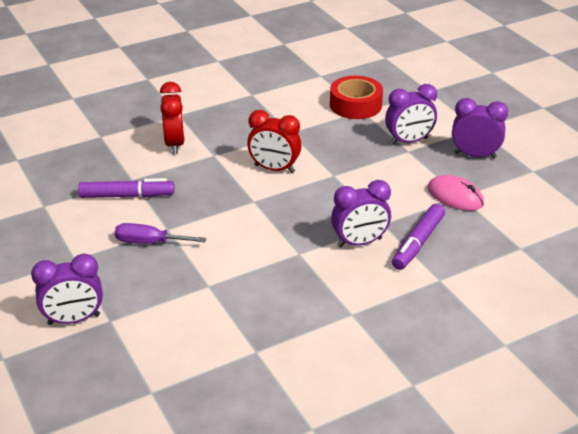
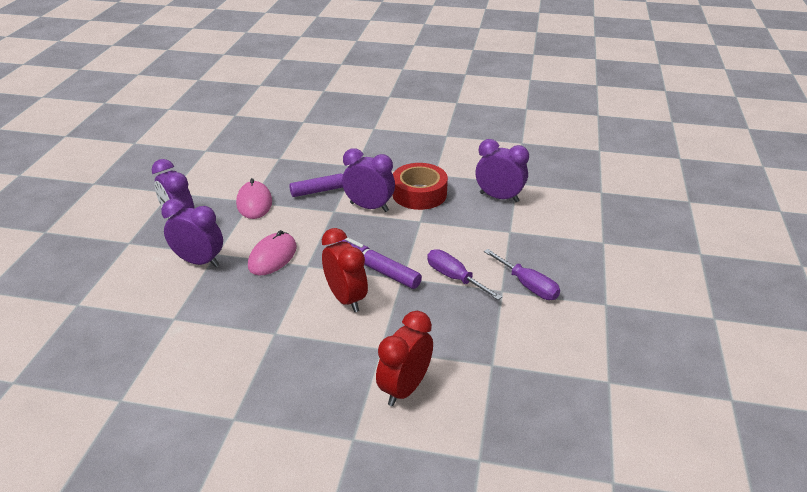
camera: 140 degrees left, 0 degrees up
(74, 319) = (631, 255): purple clock -> purple clock (499, 197)
(127, 196) = (512, 345): purple marker -> purple marker (378, 269)
(214, 220) = (454, 278): none -> purple screwdriver
(355, 105) = (166, 329): red tape -> red tape (419, 194)
(367, 168) = (272, 257): none -> pink mouse

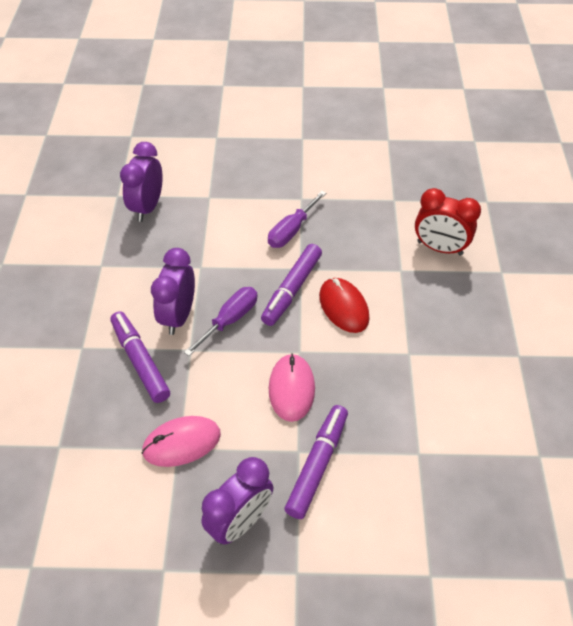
camera: 100 degrees left, 15 degrees up
(199, 261) = (317, 464): purple clock -> purple marker
(272, 257) = (291, 389): pink mouse -> pink mouse turned 75 degrees clockwise
(346, 299) = (344, 307): red clock -> red mouse
(419, 194) = (145, 274): red tape -> none
(528, 285) = (290, 182): purple screwdriver -> purple screwdriver (230, 320)

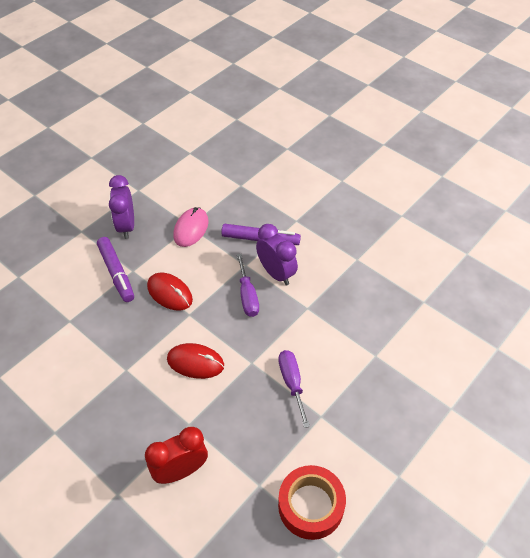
camera: 130 degrees right, 0 degrees up
(147, 207) = (395, 312): purple clock -> none
(291, 389) = (169, 293): pink mouse -> red mouse
(292, 290) = (238, 344): purple marker -> none
(375, 167) = (311, 506): none -> red tape

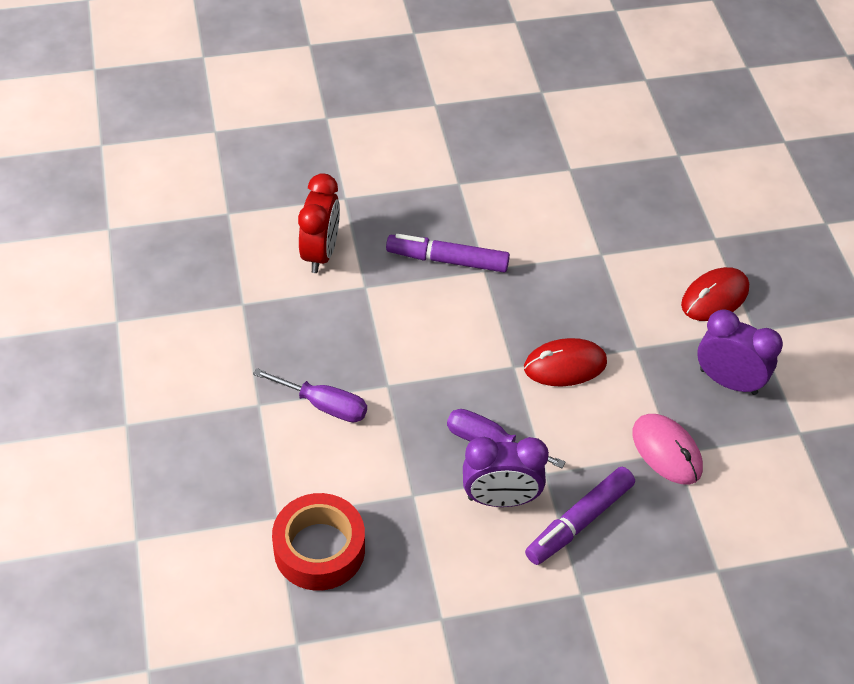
camera: 125 degrees right, 0 degrees up
(116, 273) = (644, 330): purple marker -> purple marker (447, 260)
(195, 362) = (437, 334): red mouse -> red mouse (714, 297)
(311, 506) = (179, 330): red tape -> red tape (319, 549)

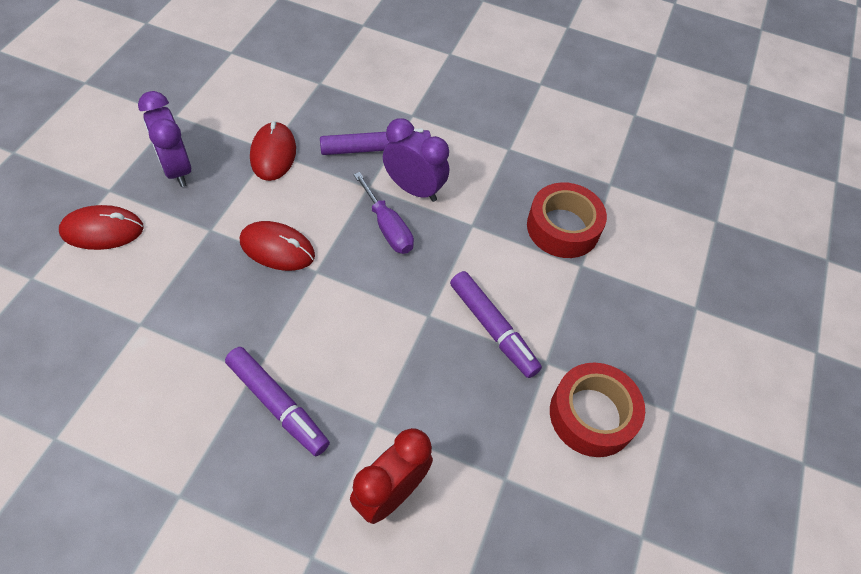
camera: 150 degrees left, 5 degrees up
(196, 383) = (592, 415): none -> red tape
(324, 405) = (493, 329): purple screwdriver -> purple marker
(666, 451) = (273, 154): pink mouse -> red mouse

